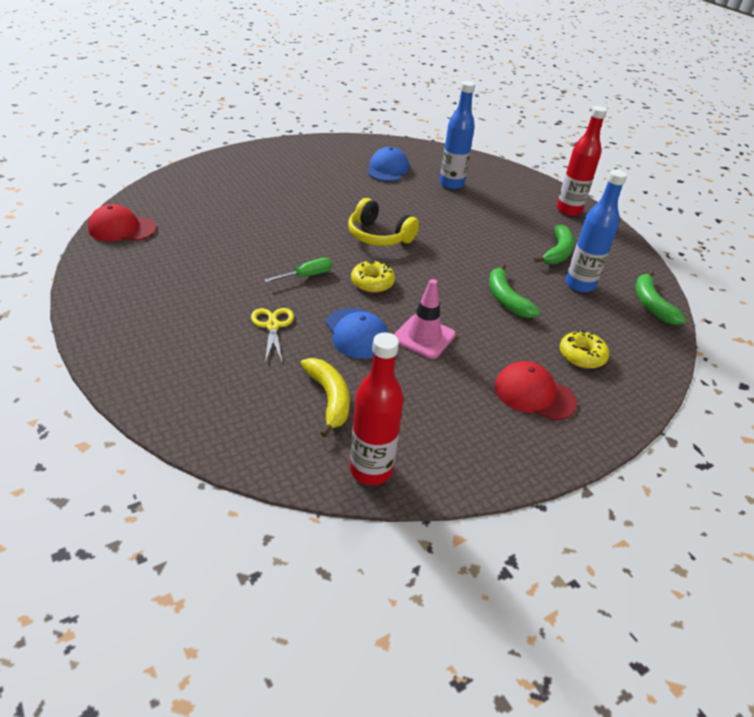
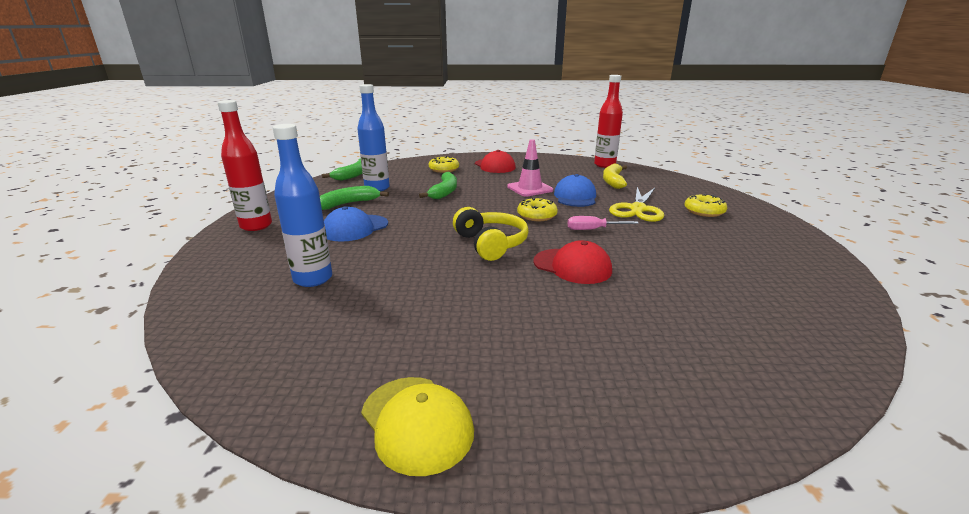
camera: 145 degrees left, 15 degrees down
(122, 228) = (828, 317): red cap -> red cap (572, 266)
(192, 344) = (704, 211): none -> yellow donut
(272, 326) = (638, 209): yellow scissors -> yellow scissors, size x1.50
(307, 275) = (592, 229): green screwdriver -> pink screwdriver
(319, 147) = (417, 423): none -> yellow cap
(387, 169) = (359, 325): blue cap -> blue cap (355, 228)

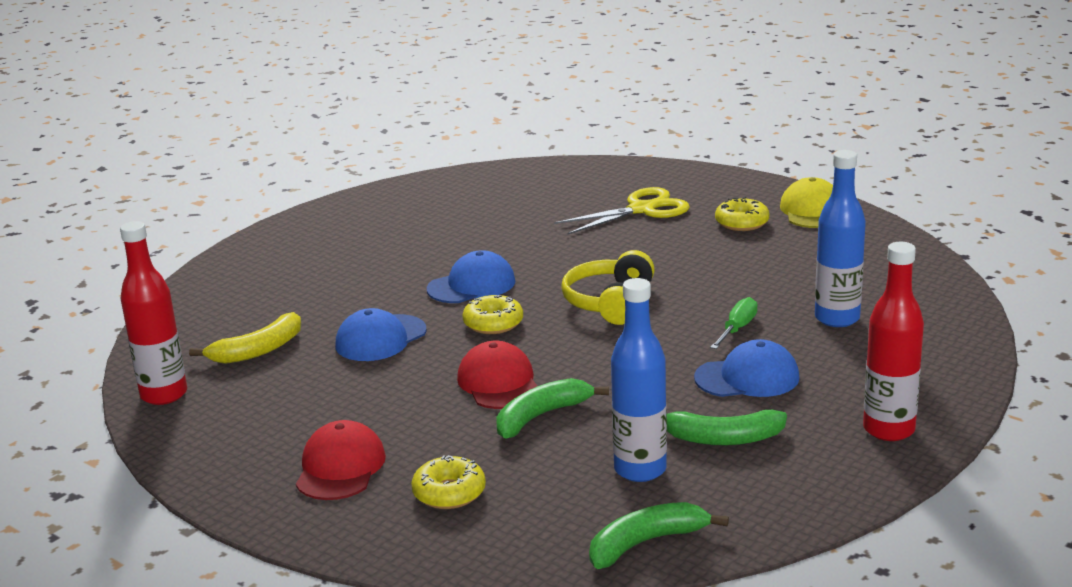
camera: 140 degrees left, 0 degrees up
(385, 251) = (737, 329): none -> green screwdriver
(529, 188) = (405, 377): pink traffic cone -> none
(572, 266) = (571, 257): red cap -> red cap (499, 383)
(592, 229) = (471, 285): pink screwdriver -> blue cap
(638, 209) = (359, 293): yellow scissors -> yellow scissors (641, 210)
(704, 211) = (300, 267): yellow donut -> yellow donut (742, 223)

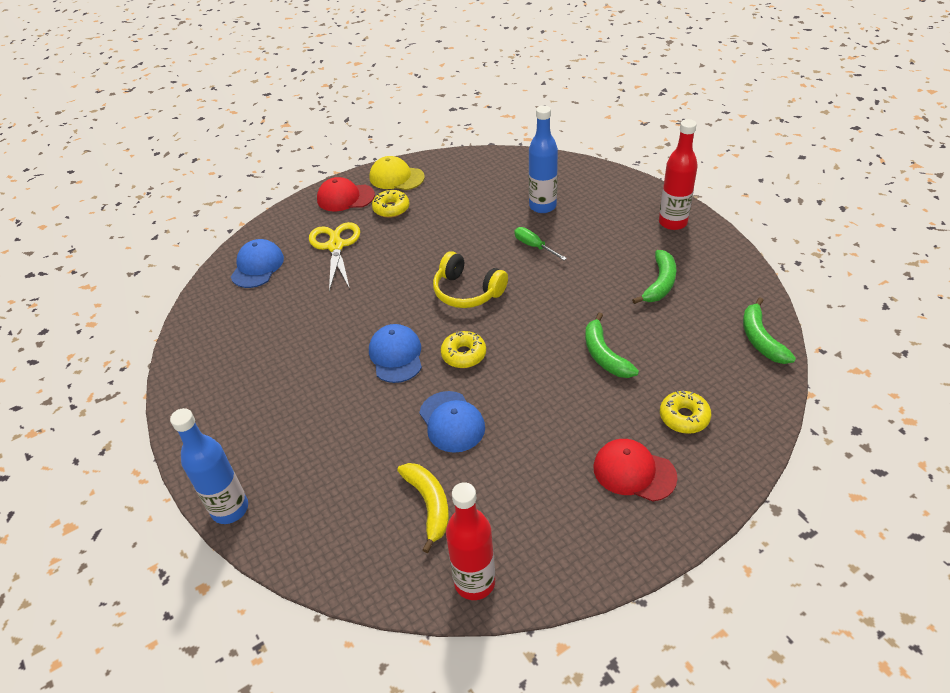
camera: 70 degrees left, 20 degrees up
(499, 383) = (551, 367): red cap -> red cap (345, 197)
(640, 470) = (683, 324): blue bottle -> blue bottle (230, 509)
(747, 378) = (595, 257): blue cap -> blue cap (257, 266)

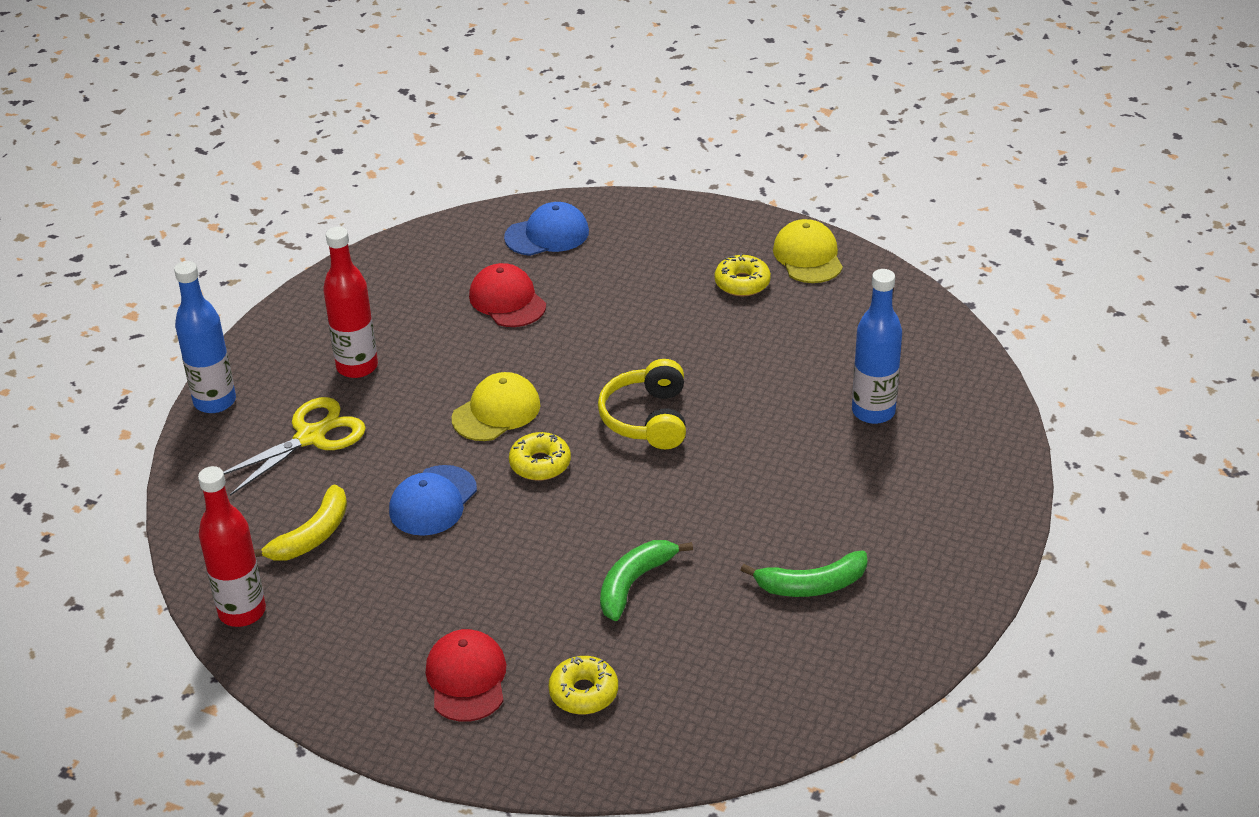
camera: 55 degrees right, 5 degrees down
(335, 246) = (632, 274): yellow scissors -> yellow scissors (310, 437)
(345, 197) = (727, 235): red cap -> red cap (507, 300)
(396, 355) = (496, 411): blue cap -> yellow cap
(534, 246) = (783, 438): green screwdriver -> none
(672, 222) = (956, 551): red bottle -> red bottle (357, 366)
(761, 339) = (782, 721): green banana -> none

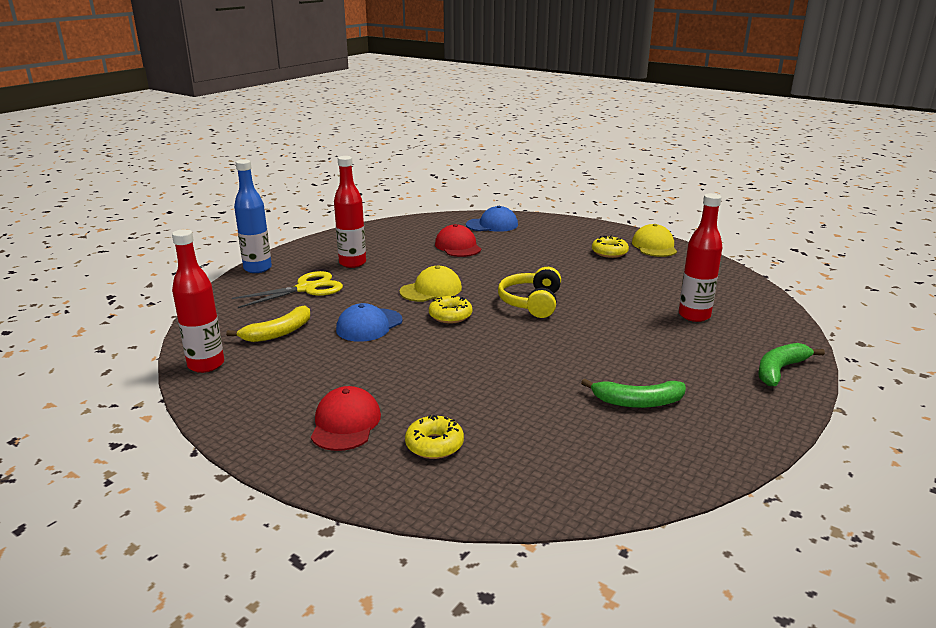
camera: 10 degrees right, 15 degrees down
(634, 583) = (496, 384): green banana -> green banana (780, 370)
(873, 411) = (694, 316): blue bottle -> red bottle

